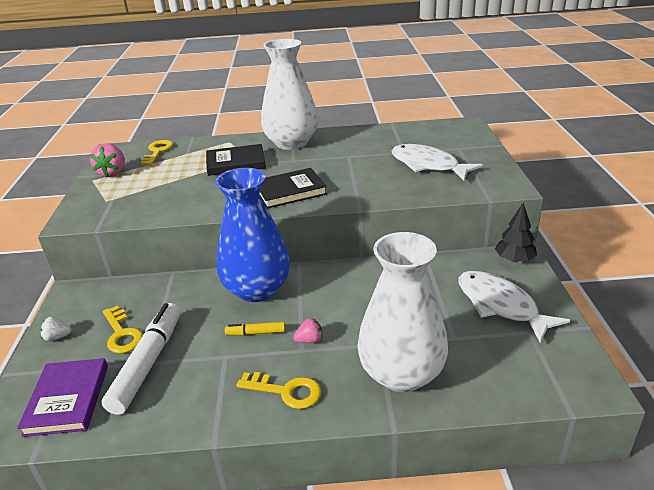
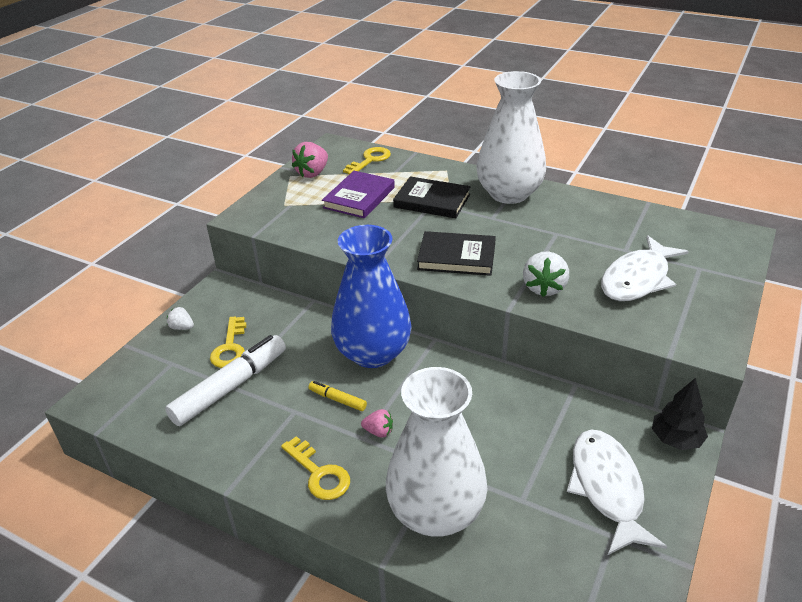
camera: 30 degrees right, 5 degrees up
(67, 399) = (152, 391): purple book -> purple book (359, 198)
(372, 189) = (544, 288): none -> white strawberry
(428, 165) = (638, 279): white fish -> white fish turned 120 degrees counterclockwise

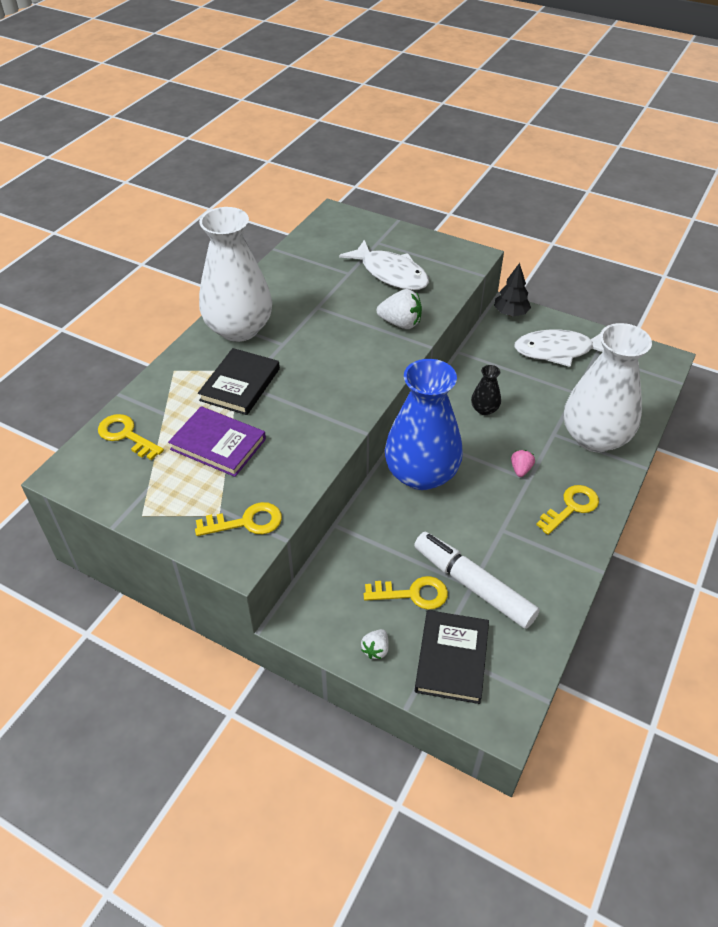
camera: 90 degrees left, 10 degrees up
(274, 217) = (246, 522): none -> yellow key
(312, 173) = (142, 491): pink strawberry -> none
(338, 400) = (485, 498): yellow marker -> none
(456, 257) = (349, 372): black book -> black book (451, 658)
(475, 404) = (484, 409): none -> black vase

